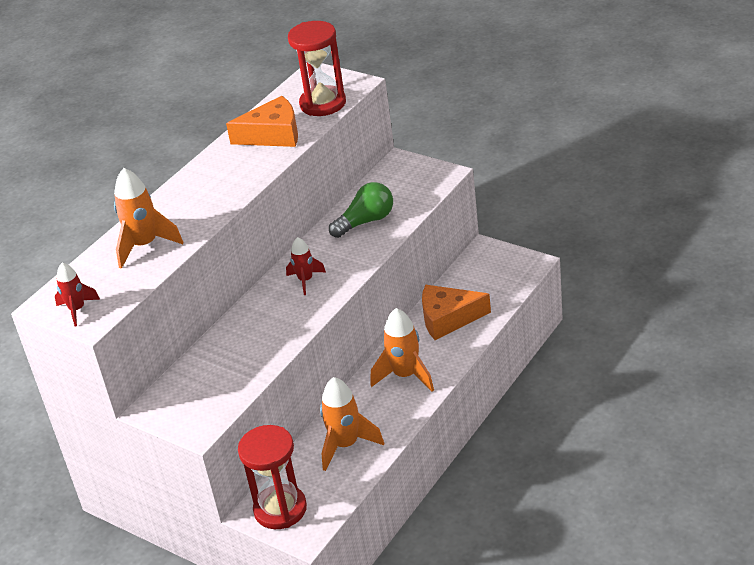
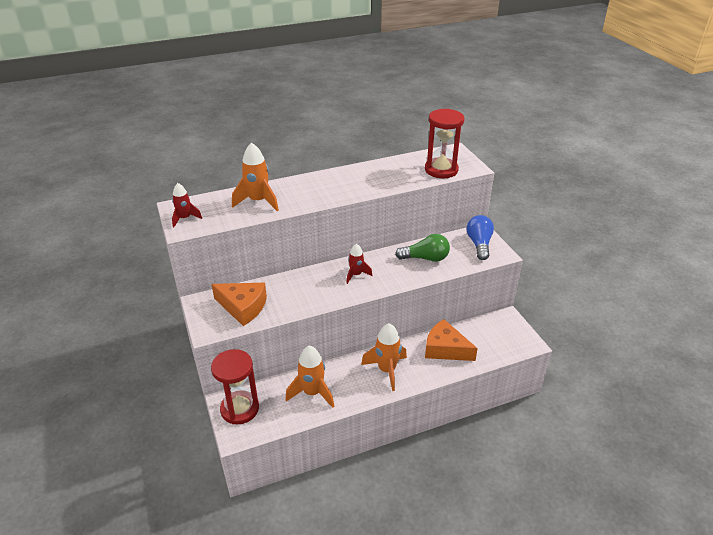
camera: 30 degrees right, 0 degrees up
(273, 135) = (394, 174): orange cheese -> orange cheese (243, 307)
(410, 175) = (479, 244): none -> blue light bulb

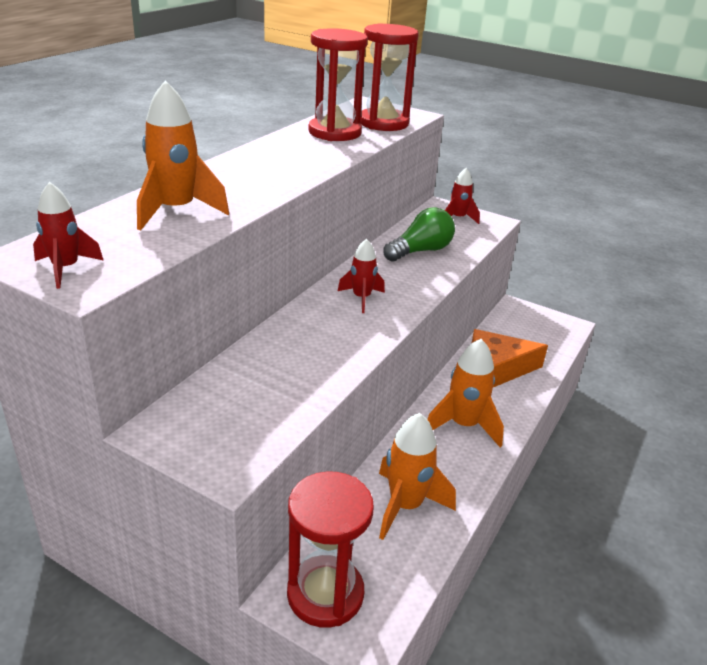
camera: 40 degrees left, 5 degrees down
(243, 307) = (247, 406): orange cheese -> none
(401, 170) = (334, 132): none -> red hourglass
(479, 244) = (458, 218): blue light bulb -> red rocket

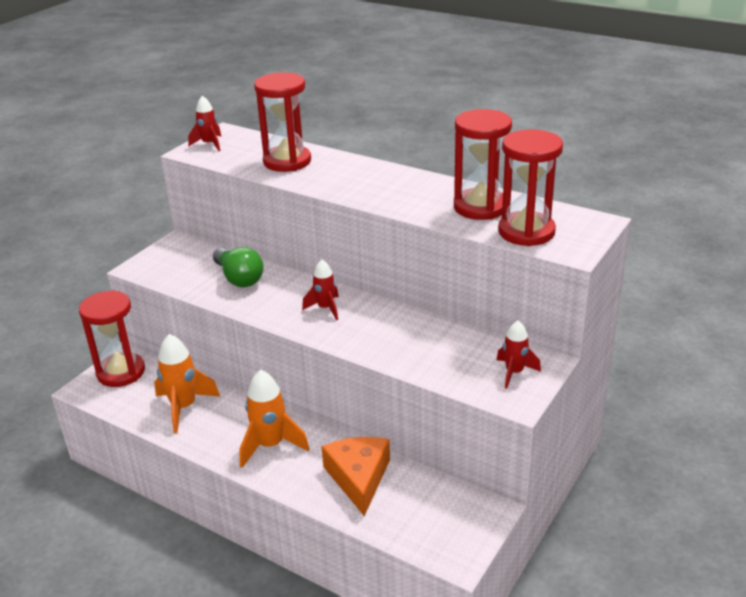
camera: 95 degrees right, 0 degrees up
(176, 211) = (287, 161): orange rocket -> red hourglass
(420, 251) = (422, 342): green light bulb -> green light bulb (239, 278)

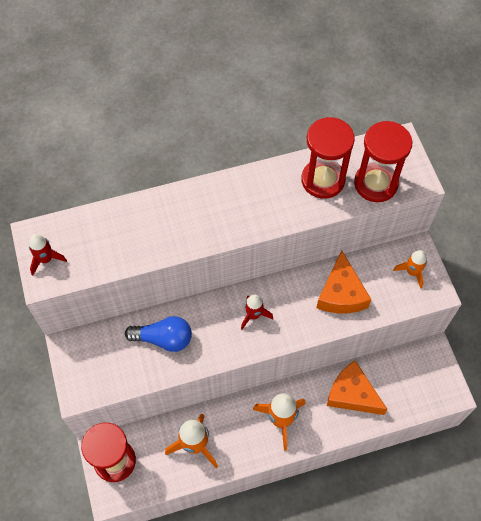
camera: 50 degrees left, 30 degrees up
(239, 278) = (164, 339): green light bulb -> blue light bulb
(287, 161) = (136, 232): red hourglass -> none
(421, 343) = (341, 293): none -> orange cheese
(514, 372) = (412, 272): red rocket -> orange rocket

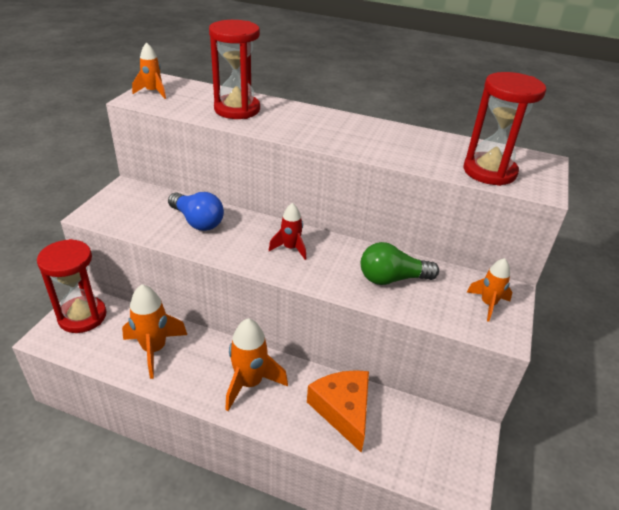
camera: 35 degrees right, 25 degrees down
(46, 259) = (153, 92): red rocket -> orange rocket
(323, 180) = (435, 149): red hourglass -> red hourglass (237, 109)
(341, 293) = (392, 279): orange cheese -> green light bulb

